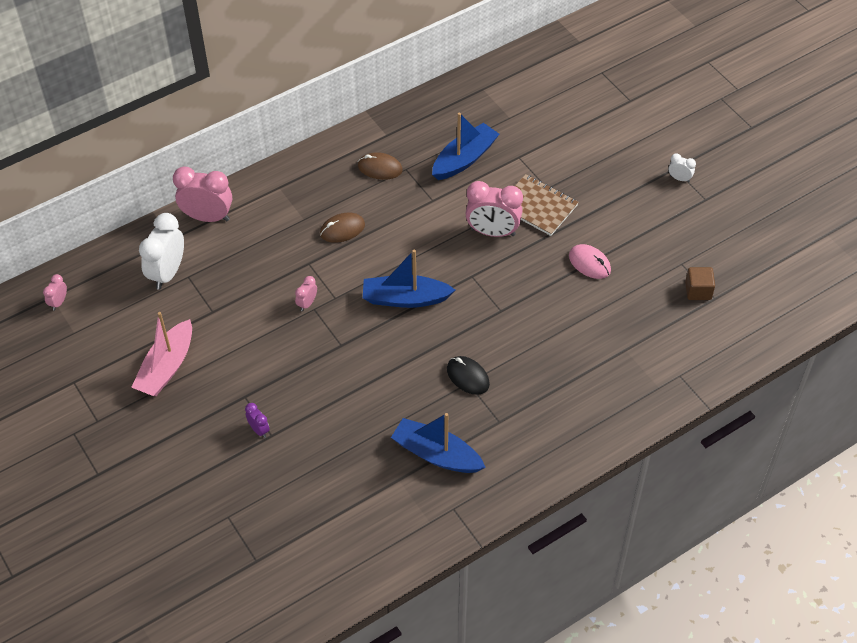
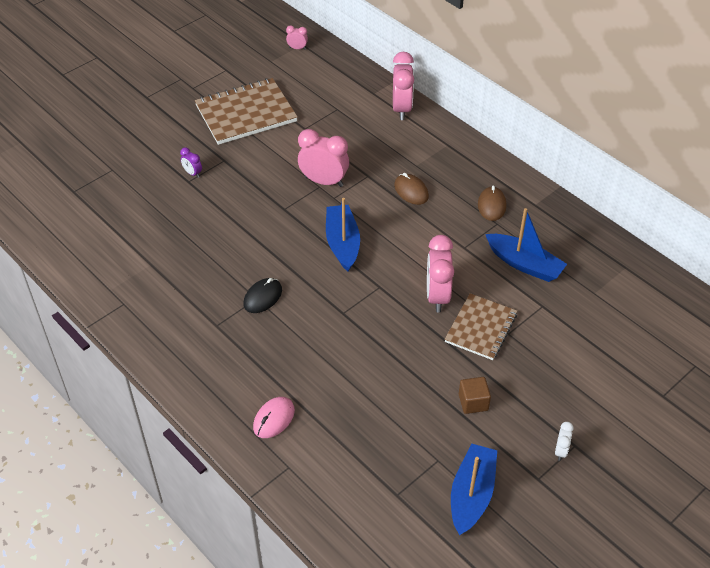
camera: 80 degrees right, 5 degrees down
(166, 367) = (246, 113): pink boat -> brown notebook
(167, 273) = (338, 97): white clock -> none
(259, 430) = (192, 173): purple clock -> purple clock turned 90 degrees clockwise
(307, 303) = (324, 181): pink clock -> pink clock, size x2.10
(436, 454) = (178, 286): blue boat -> blue boat (471, 494)
(589, 263) = (417, 377): pink mouse -> pink mouse (274, 419)
(698, 291) = (403, 478): brown cube -> brown cube (473, 402)

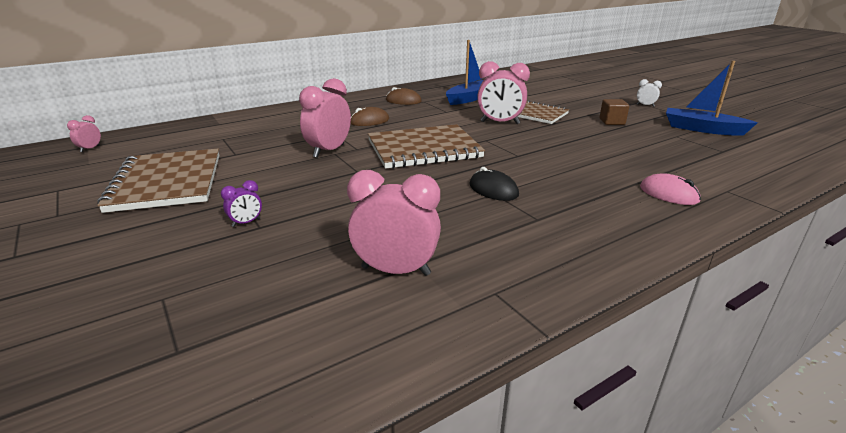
camera: 80 degrees left, 20 degrees down
(342, 243) = (424, 149): blue boat -> brown notebook
(401, 109) = (256, 116): pink clock -> pink clock (396, 271)

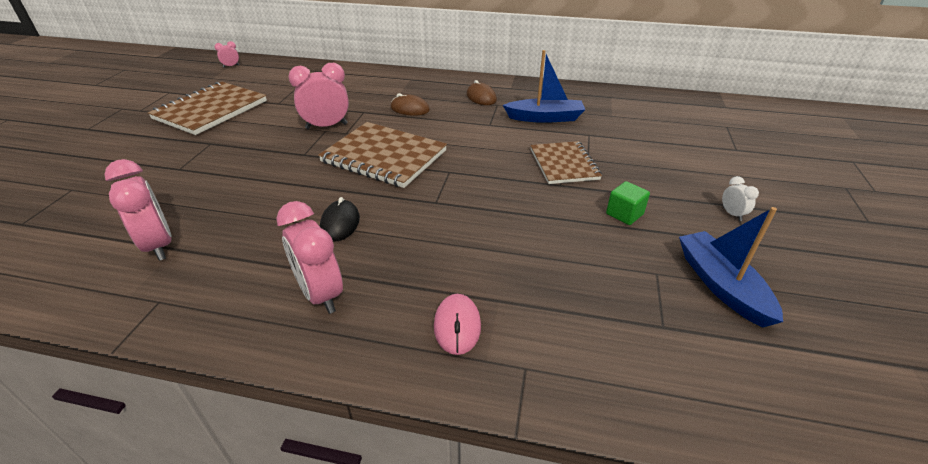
camera: 45 degrees right, 10 degrees up
(246, 223) = (180, 162): purple clock -> none
(500, 123) = (505, 159): pink clock -> pink clock (321, 294)
(612, 122) = (624, 214): brown cube -> green cube

